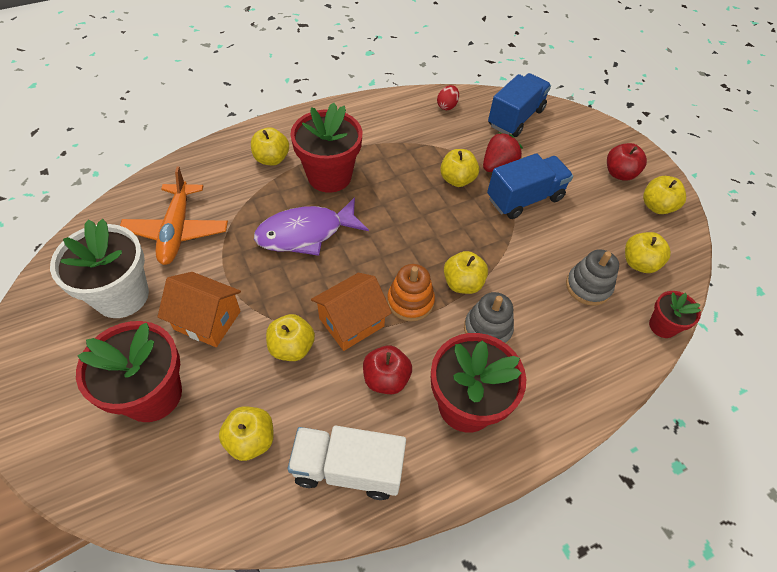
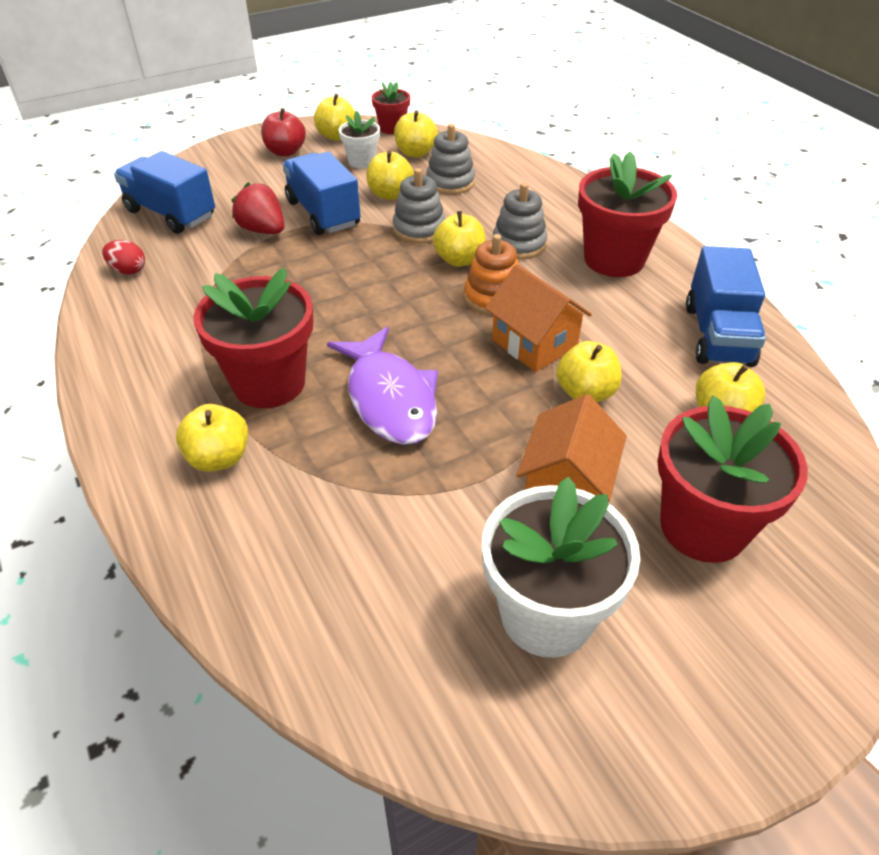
camera: 90 degrees left, 10 degrees down
(177, 230) = (393, 564): orange plane -> none
(348, 468) = (718, 335): white truck -> blue truck
(386, 379) = (603, 313): red apple -> none
(457, 180) = (286, 262): yellow apple -> yellow apple (390, 194)
(506, 259) = (419, 229): none -> grey stacking toy
(613, 223) = (361, 161): none -> white flower pot
(662, 326) = (490, 149): red flower pot -> red flower pot (392, 128)

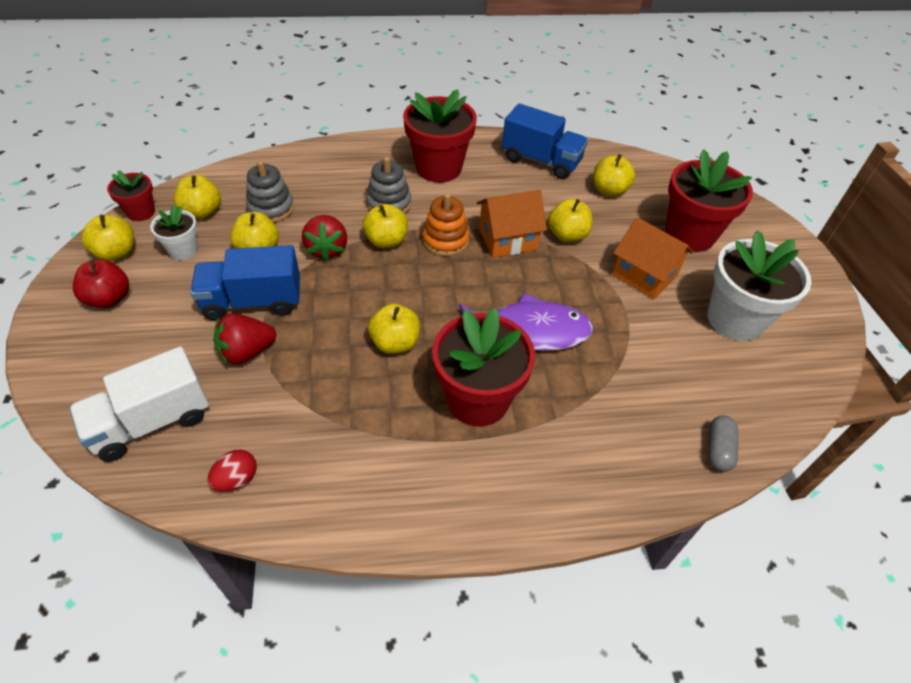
camera: 70 degrees left, 5 degrees up
(171, 214) = (151, 422): blue truck -> white truck
(219, 458) = (552, 452): yellow apple -> yellow apple (395, 343)
(279, 623) = (718, 449): none -> grey capsule
(419, 229) = (327, 249): grey stacking toy -> red strawberry

